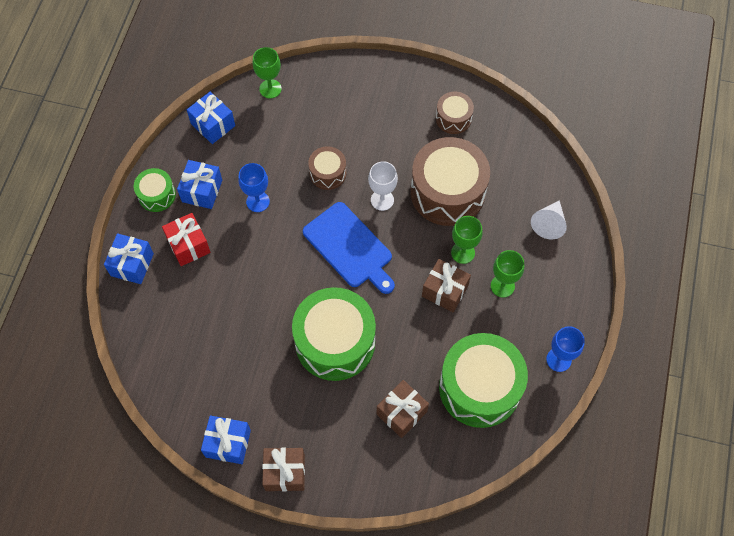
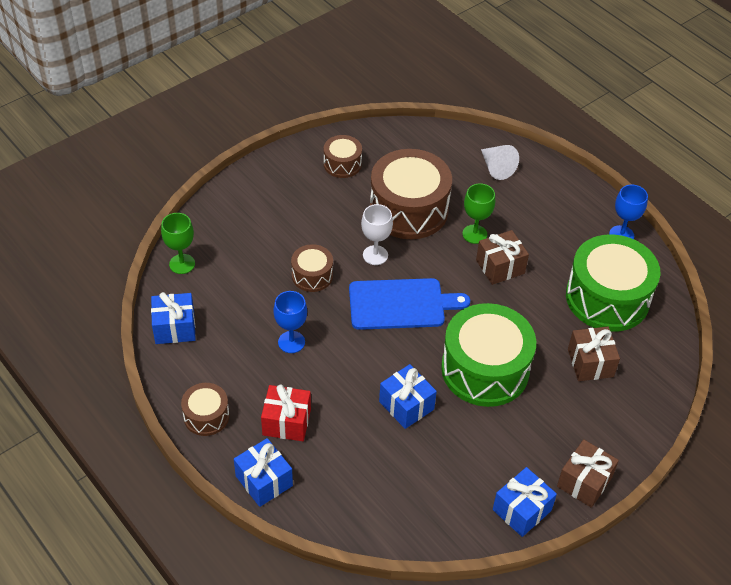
camera: 55 degrees left, 15 degrees down
(157, 195) = (206, 416): green drum -> brown drum
(202, 191) = (238, 377): blue gift -> blue gift (406, 405)
(502, 286) = (527, 228): green goblet -> none

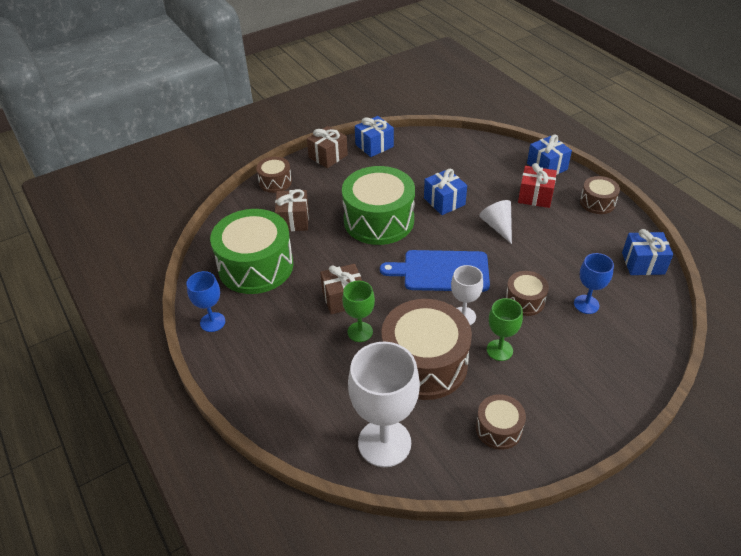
camera: 170 degrees left, 5 degrees down
(182, 264) = (656, 319): green goblet -> green goblet (499, 350)
(291, 342) = (538, 247): blue goblet -> blue goblet (586, 304)
(433, 149) = (384, 443): none -> white goblet
(496, 168) = (314, 411): white cone -> white cone (497, 226)
(639, 425) = (275, 182): none -> brown drum

